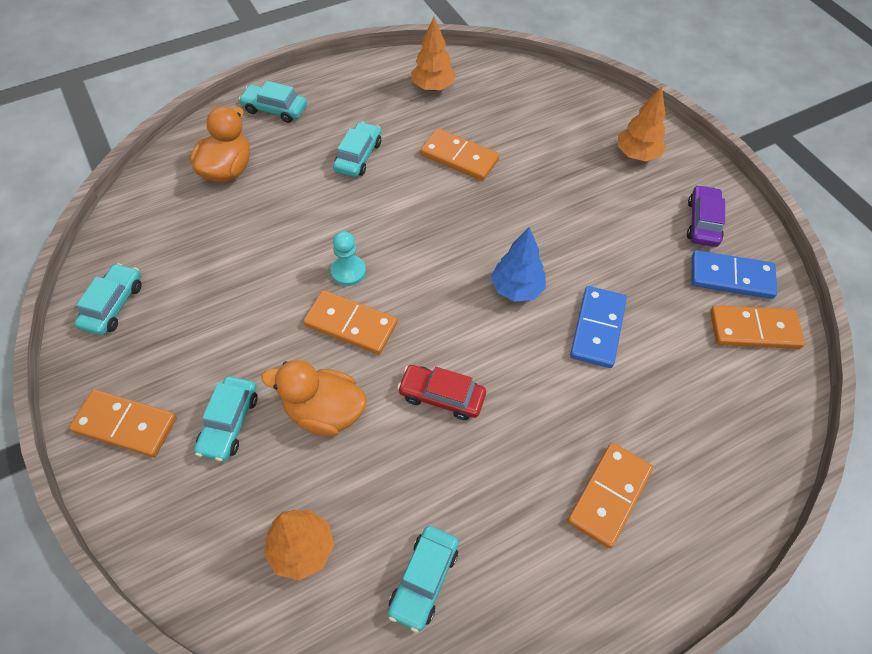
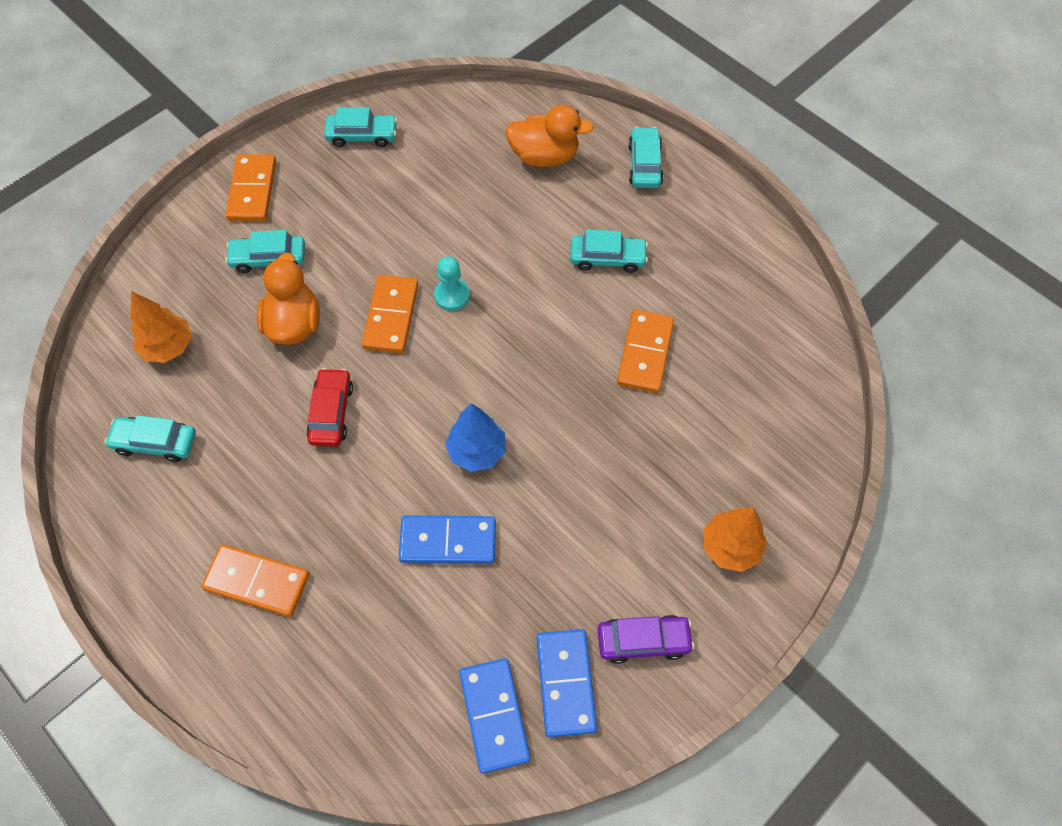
camera: 75 degrees right, 5 degrees up
(433, 87) = (748, 298): orange tree -> none
(754, 329) = (494, 715): orange domino -> blue domino

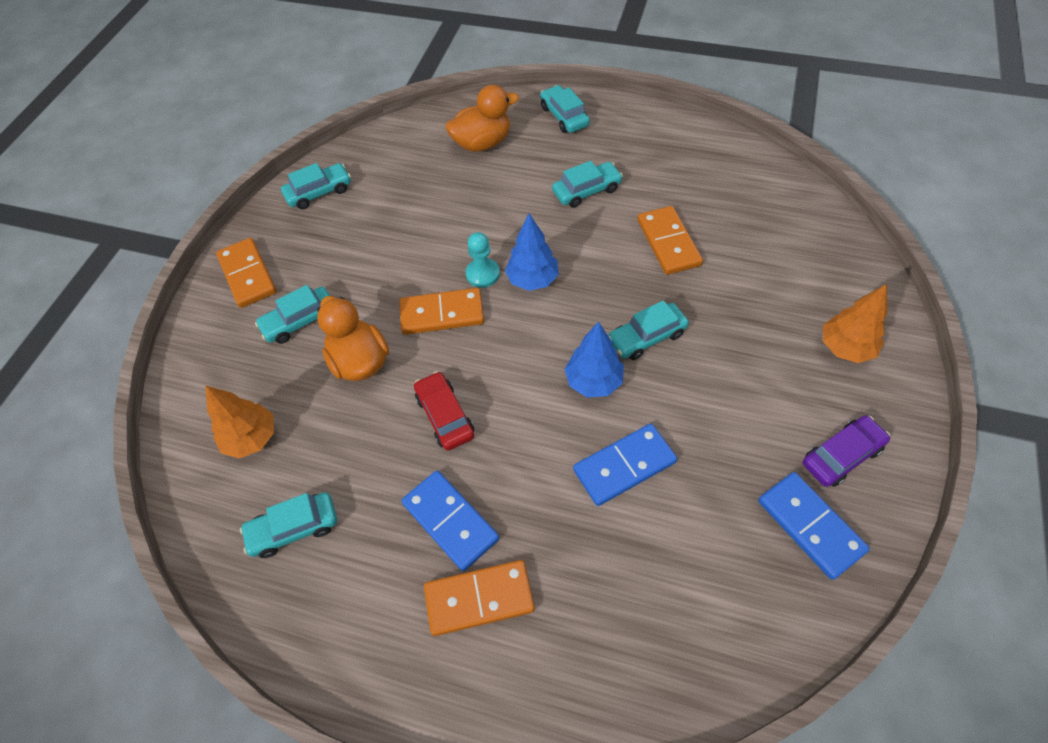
camera: 25 degrees left, 5 degrees down
(391, 316) = (442, 314): orange domino -> orange domino turned 75 degrees counterclockwise
(492, 325) = (532, 280): none -> blue tree
(494, 715) = (775, 589): blue domino -> blue domino (450, 521)
(554, 435) = (646, 337): none -> turquoise car

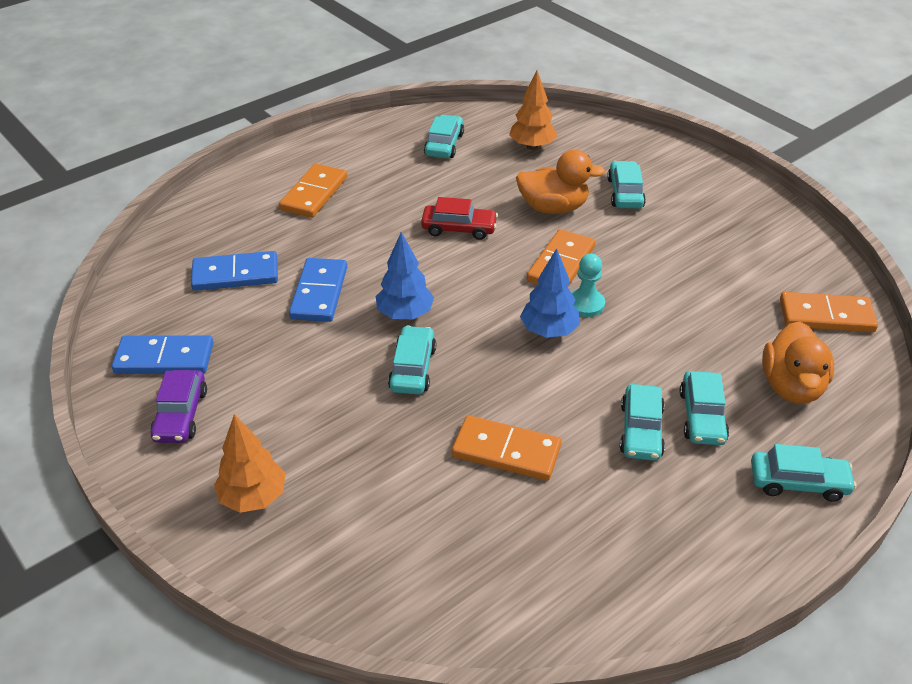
camera: 120 degrees right, 15 degrees down
(248, 275) = (704, 182): orange domino -> orange domino (826, 316)
(319, 192) = (789, 248): turquoise car -> turquoise car (702, 416)
(450, 521) = (376, 201): blue domino -> blue domino (235, 274)

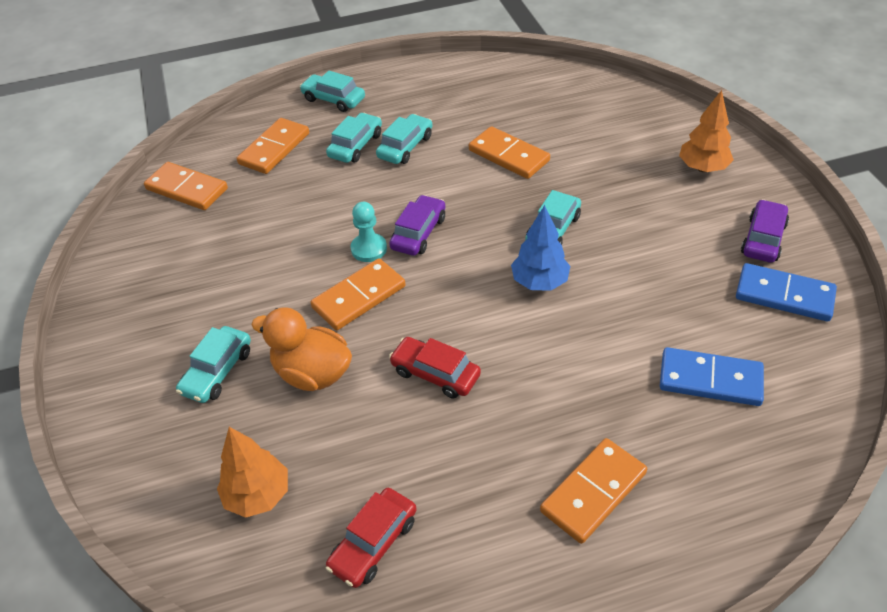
camera: 155 degrees left, 5 degrees up
(319, 293) = (619, 329): blue domino -> none
(444, 144) = (373, 543): turquoise car -> red car
(549, 331) = (418, 233): blue tree -> purple car
(791, 386) = (274, 149): orange duck -> orange domino

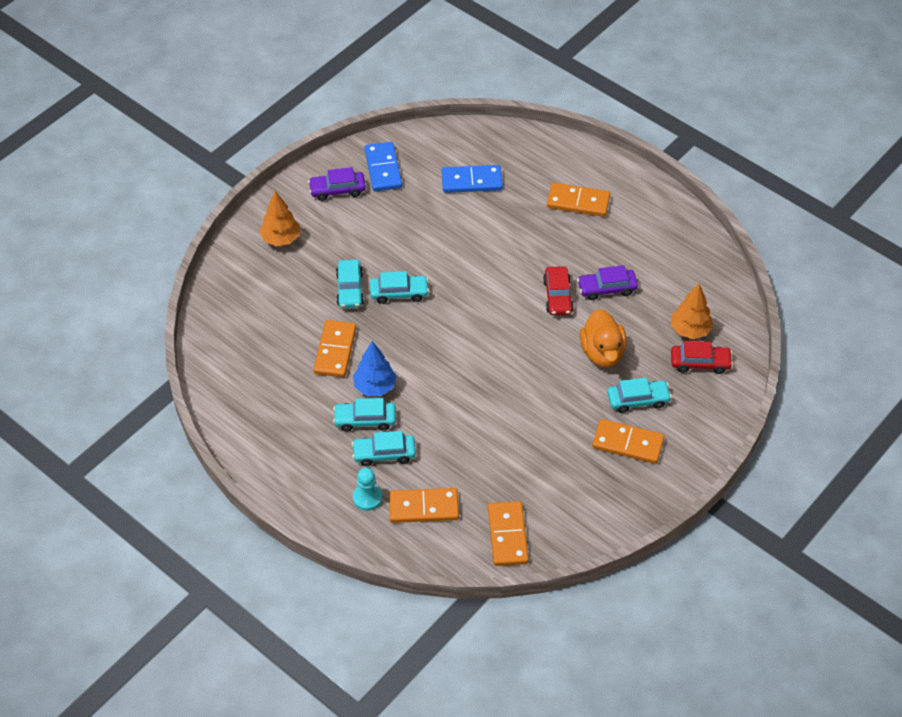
camera: 125 degrees left, 5 degrees up
(333, 99) = (334, 506): turquoise car -> turquoise car (350, 289)
(359, 297) = (530, 363): orange domino -> orange domino (628, 443)
(369, 249) = (486, 382): turquoise pawn -> turquoise pawn (367, 498)
(373, 543) = (673, 270): red car -> red car (700, 363)
(418, 233) = (452, 362): purple car -> purple car (607, 288)
(539, 282) = (451, 280): blue tree -> blue tree (375, 387)
(710, 379) = (471, 181): blue domino -> blue domino turned 75 degrees counterclockwise

